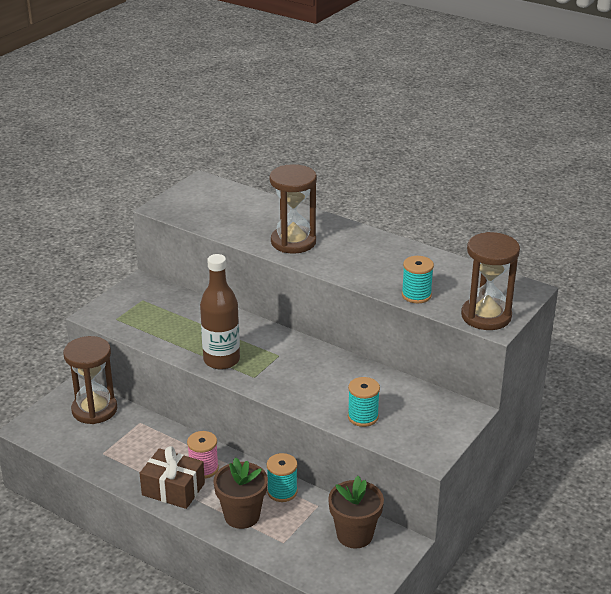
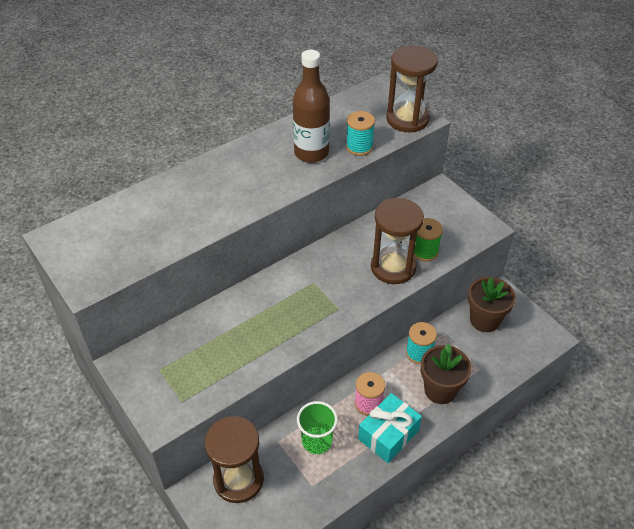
camera: 70 degrees left, 15 degrees up
(148, 445) = (317, 441): none -> green cup
(173, 489) = (388, 435): brown gift -> turquoise gift
(221, 360) = (301, 327): brown bottle -> brown bottle (311, 153)
(293, 242) = (227, 198): brown hourglass -> brown hourglass (393, 267)
(363, 417) = (424, 251): turquoise spool -> green spool

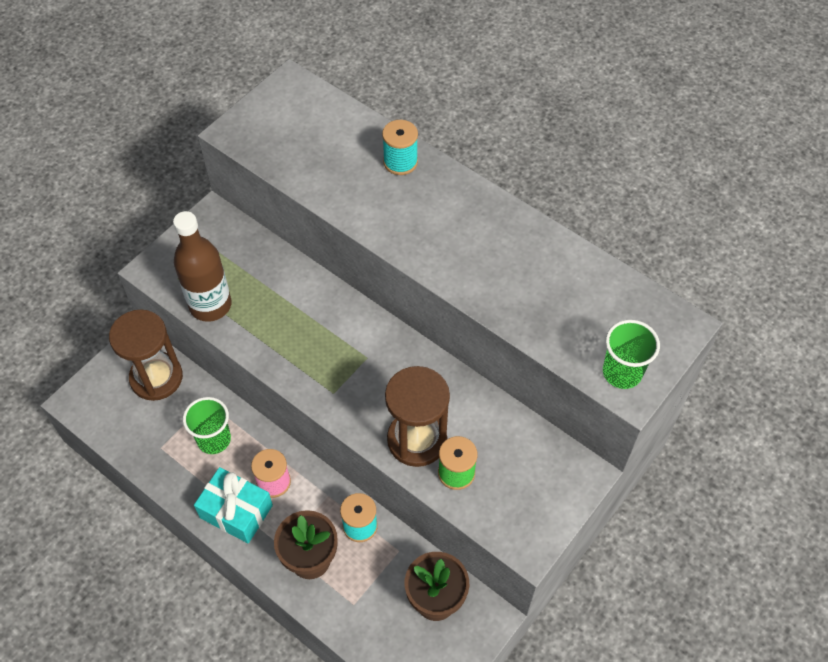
camera: 75 degrees right, 10 degrees up
(311, 153) = (505, 275): brown bottle -> brown bottle (210, 305)
(359, 147) = (538, 325): turquoise spool -> turquoise spool (400, 162)
(407, 119) = (622, 372): brown hourglass -> green cup

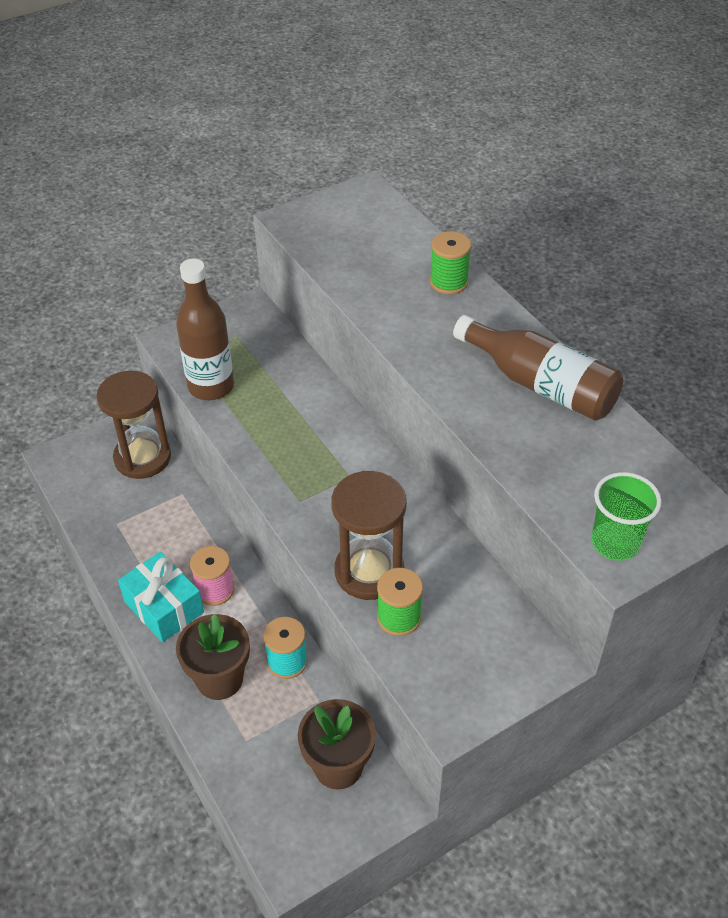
camera: 20 degrees right, 10 degrees down
(214, 439) = (173, 531): green cup -> none
(400, 162) = (448, 282): turquoise spool -> green spool
(513, 243) = (540, 384): none -> brown bottle

